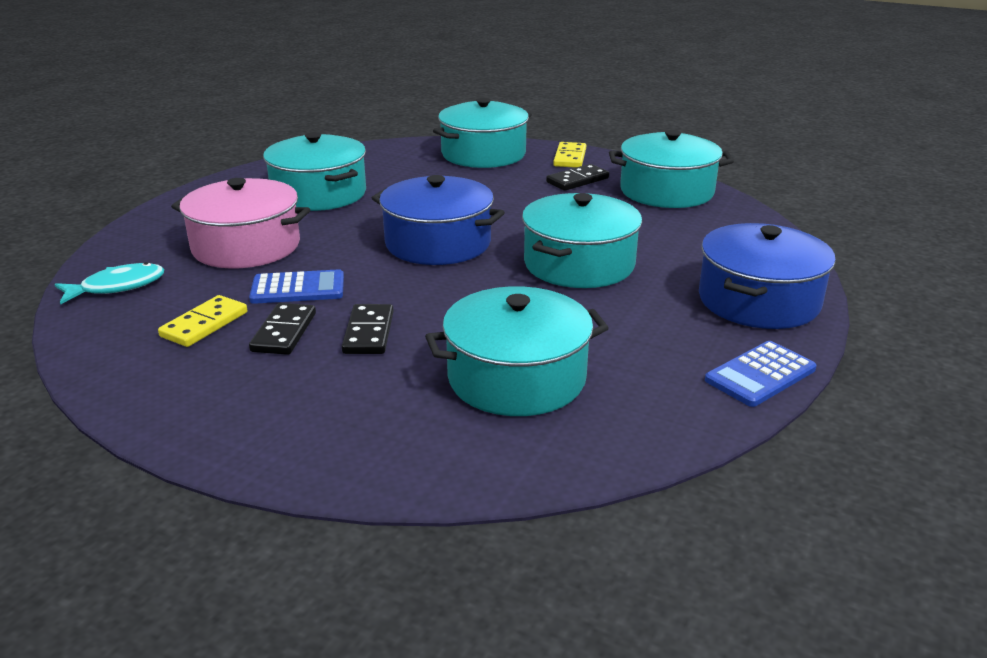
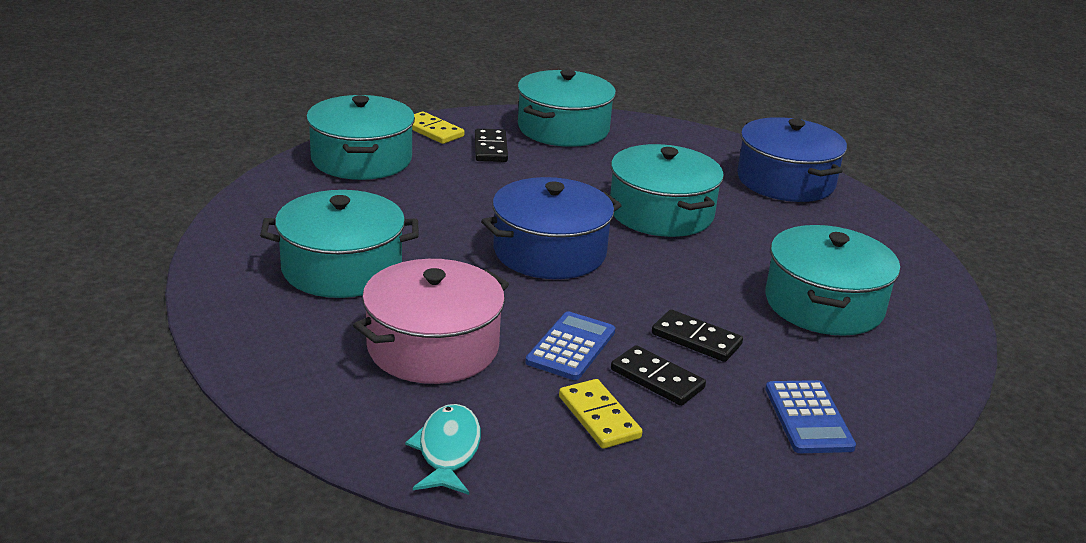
camera: 60 degrees left, 0 degrees up
(760, 375) = (884, 224): blue calculator -> blue calculator (808, 418)

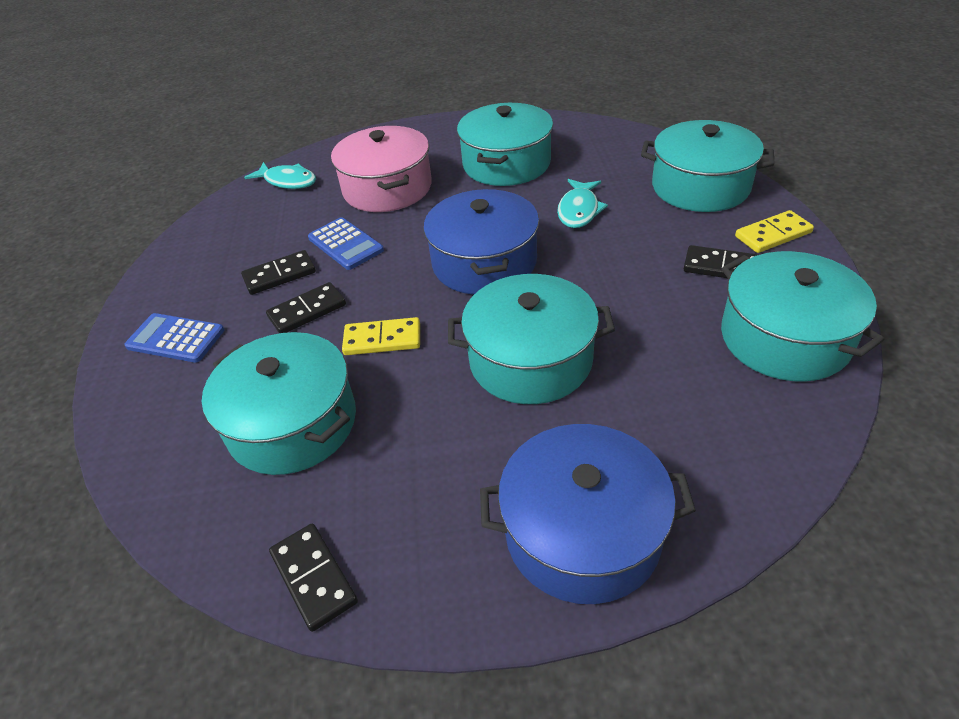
camera: 120 degrees right, 15 degrees up
(430, 213) = (579, 210): none -> turquoise fish
(599, 417) = (266, 239): yellow domino -> yellow domino (382, 339)
(915, 259) = (314, 577): none -> black domino

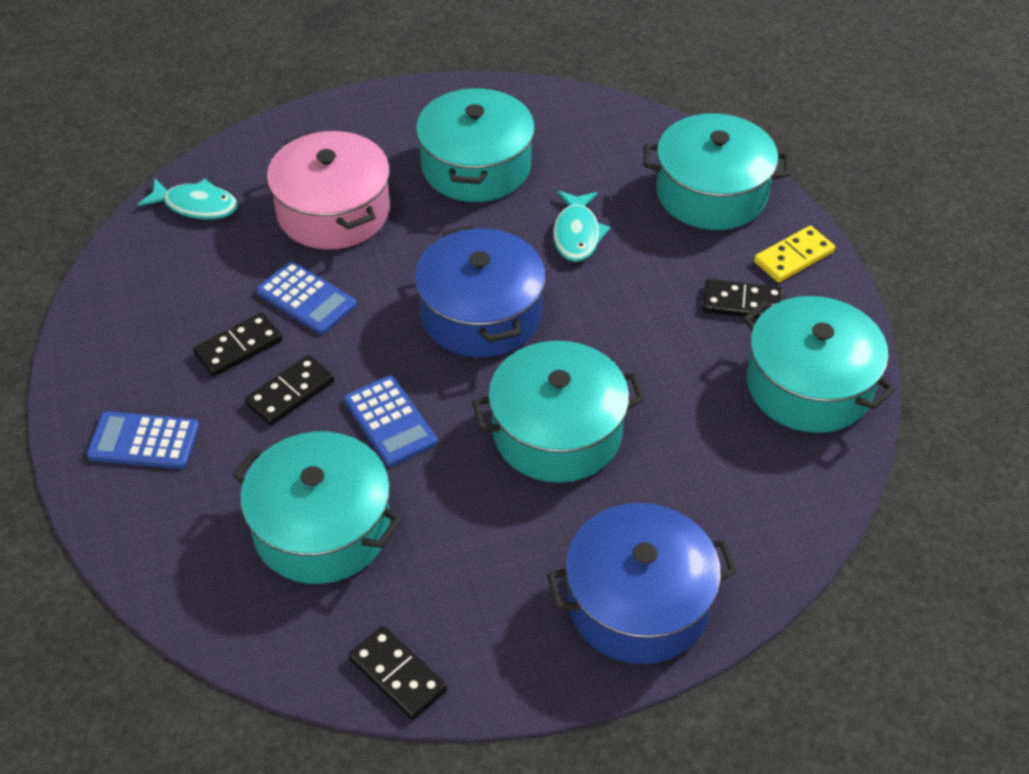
camera: 15 degrees left, 5 degrees up
(382, 339) = (390, 421): yellow domino -> blue calculator

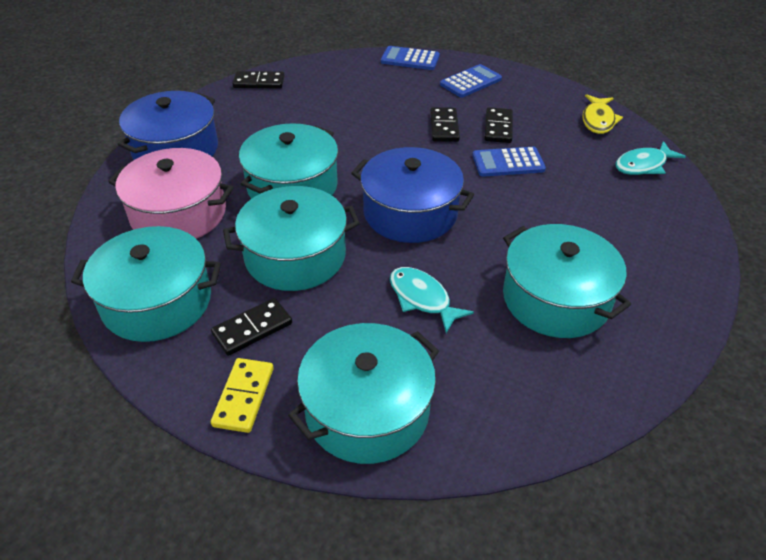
camera: 135 degrees right, 5 degrees down
(129, 278) = (598, 120): none -> yellow fish
(322, 527) = (353, 99): turquoise pot -> turquoise pot (295, 256)
(333, 211) = (578, 210): pink pot -> pink pot (178, 214)
(390, 421) = (382, 143): blue calculator -> blue calculator (410, 59)

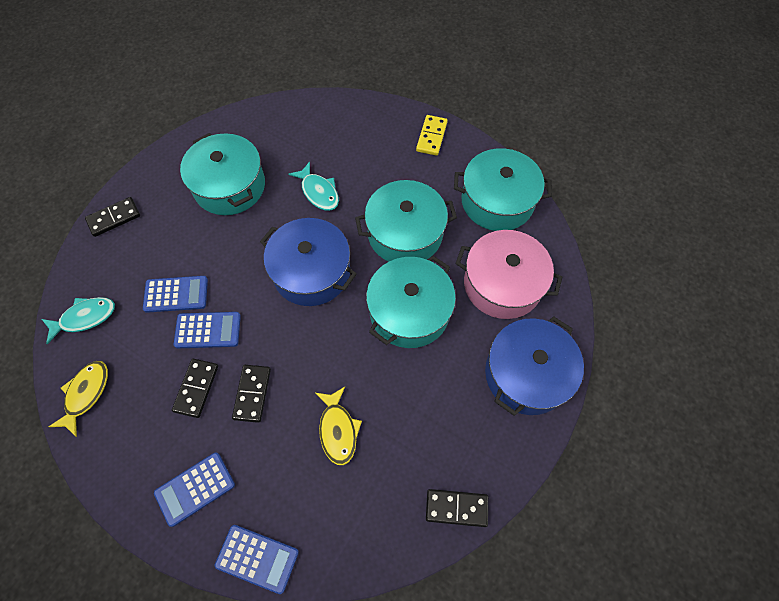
camera: 175 degrees left, 20 degrees up
(252, 328) = (431, 177): black domino -> black domino (114, 218)
(359, 112) = (338, 430): none -> yellow fish
(367, 410) = (363, 125): turquoise pot -> none
(559, 187) = (176, 294): none -> blue calculator

